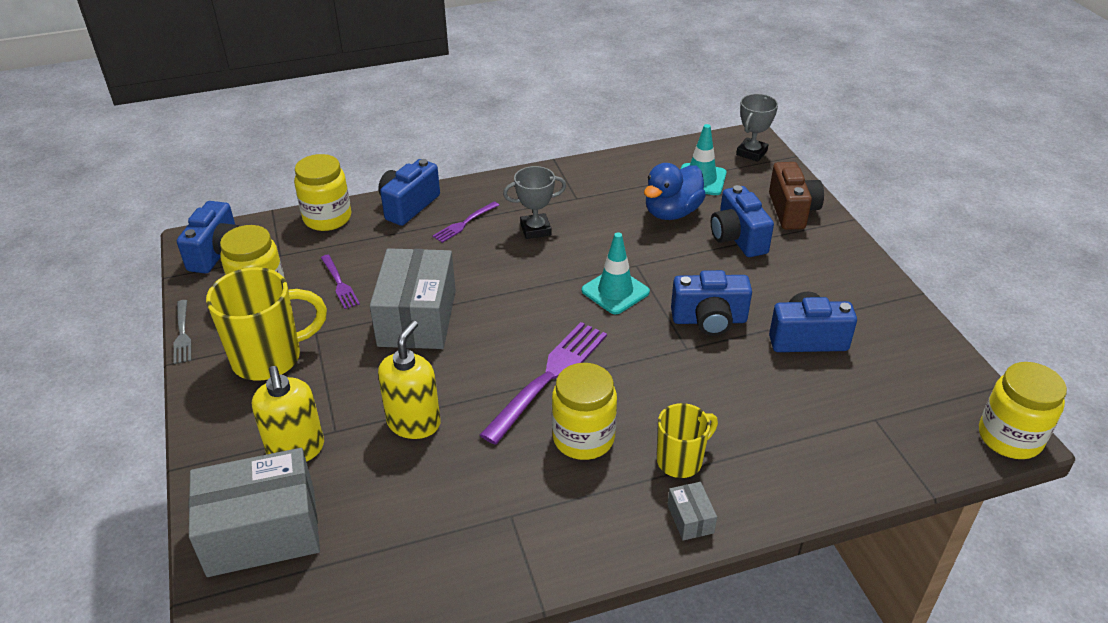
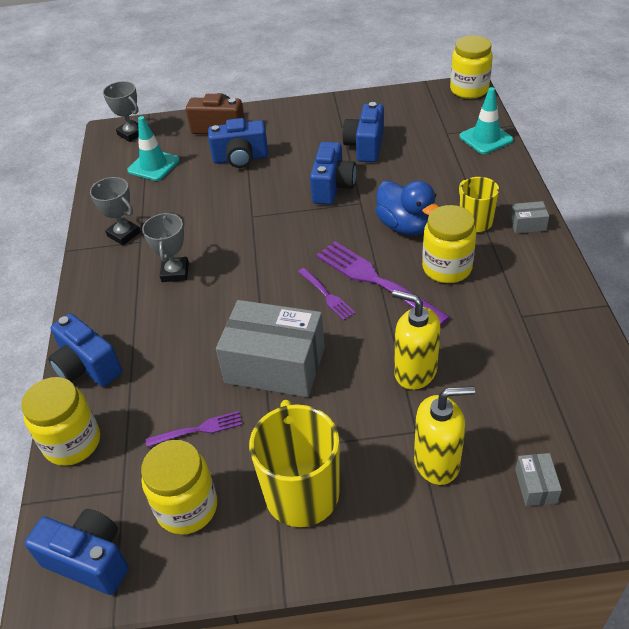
camera: 75 degrees left, 5 degrees up
(182, 334) = (235, 588): grey fork -> none
(262, 531) = (535, 486): grey box -> grey box, size x0.41
(464, 223) = (141, 322): purple fork -> purple fork (326, 295)
(584, 186) = (124, 234): none -> grey trophy
(615, 291) = (282, 232): turquoise traffic cone -> turquoise traffic cone (486, 138)
(672, 212) = (191, 187): blue duck -> blue duck (405, 226)

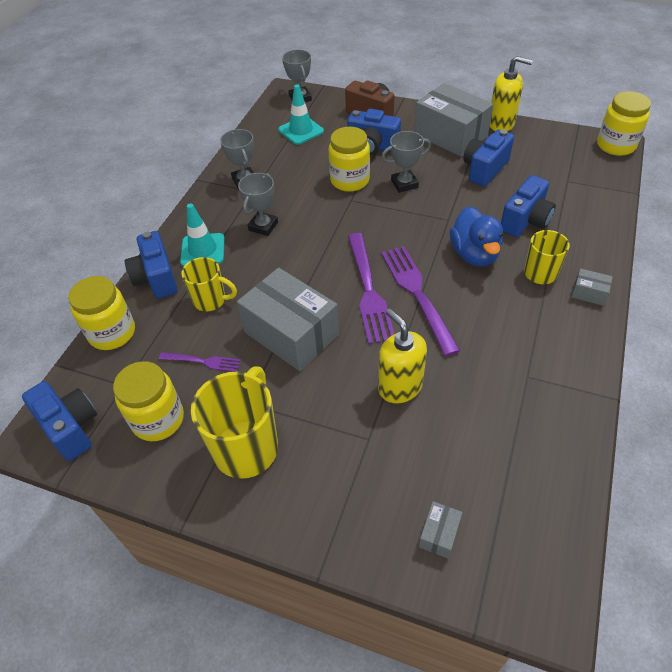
camera: 25 degrees right, 5 degrees up
(166, 366) = (211, 300): none -> yellow mug
(296, 184) = (404, 184): none -> grey trophy
(312, 125) = (450, 135): none -> grey box
(326, 295) = (368, 290): purple fork -> purple fork, size x1.92
(332, 187) = (432, 197): blue camera -> blue camera (525, 221)
(437, 462) = (368, 473): yellow soap dispenser -> yellow soap dispenser (501, 124)
(447, 268) = (486, 306): yellow jar -> yellow jar (350, 180)
(486, 138) = (601, 197): turquoise traffic cone -> turquoise traffic cone (203, 250)

